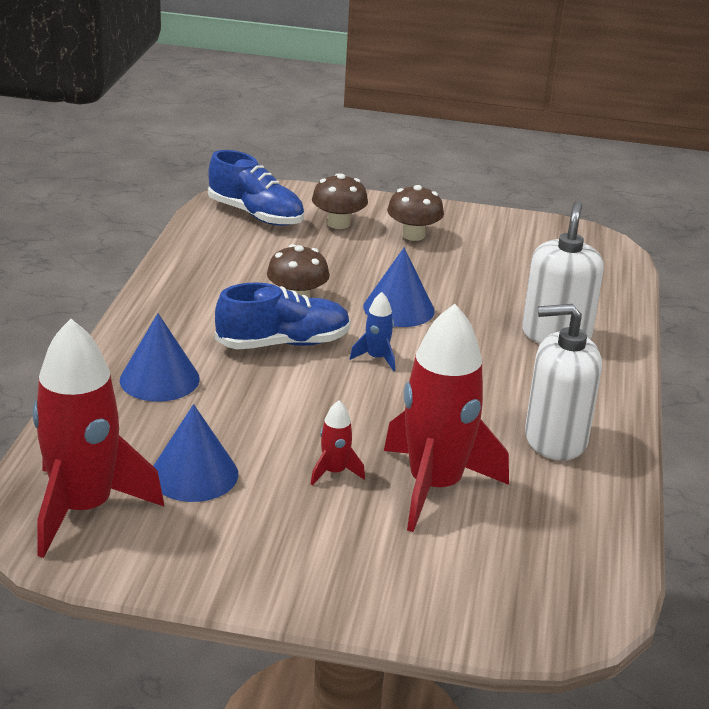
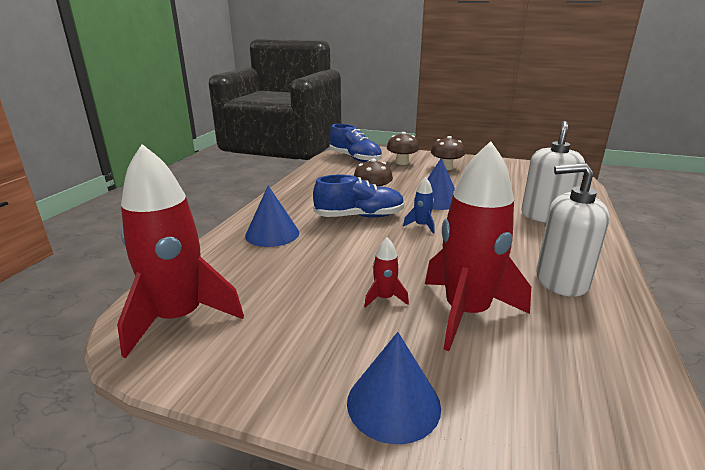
camera: 10 degrees right, 5 degrees down
(194, 474) = (275, 295): blue cone -> blue cone (393, 403)

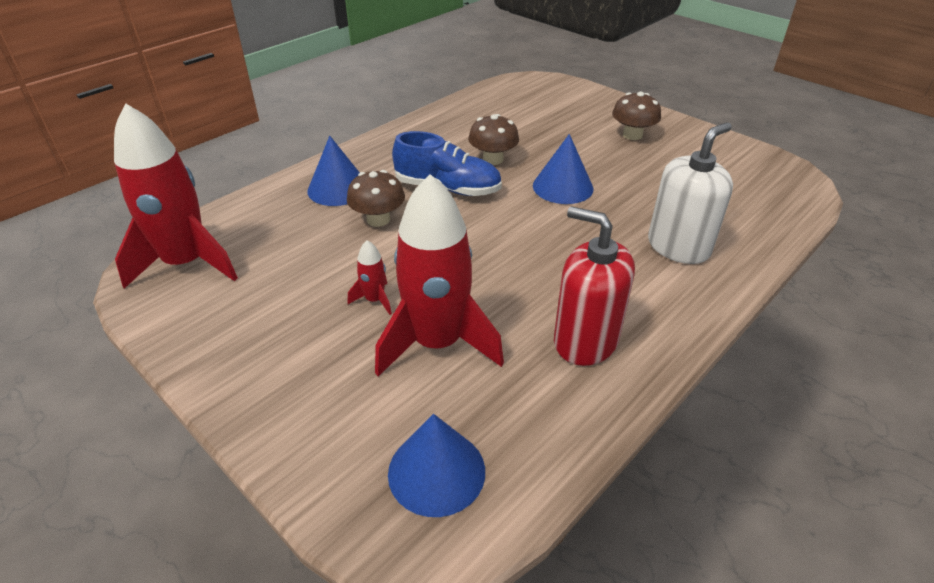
camera: 25 degrees right, 15 degrees up
(355, 158) = (528, 95): blue shoe -> none
(393, 403) = (282, 405): blue cone -> blue cone (436, 471)
(402, 162) = (582, 114): brown mushroom -> brown mushroom (378, 219)
(421, 226) = (504, 220): blue rocket -> none
(561, 281) = (585, 340): white soap dispenser -> red soap dispenser

